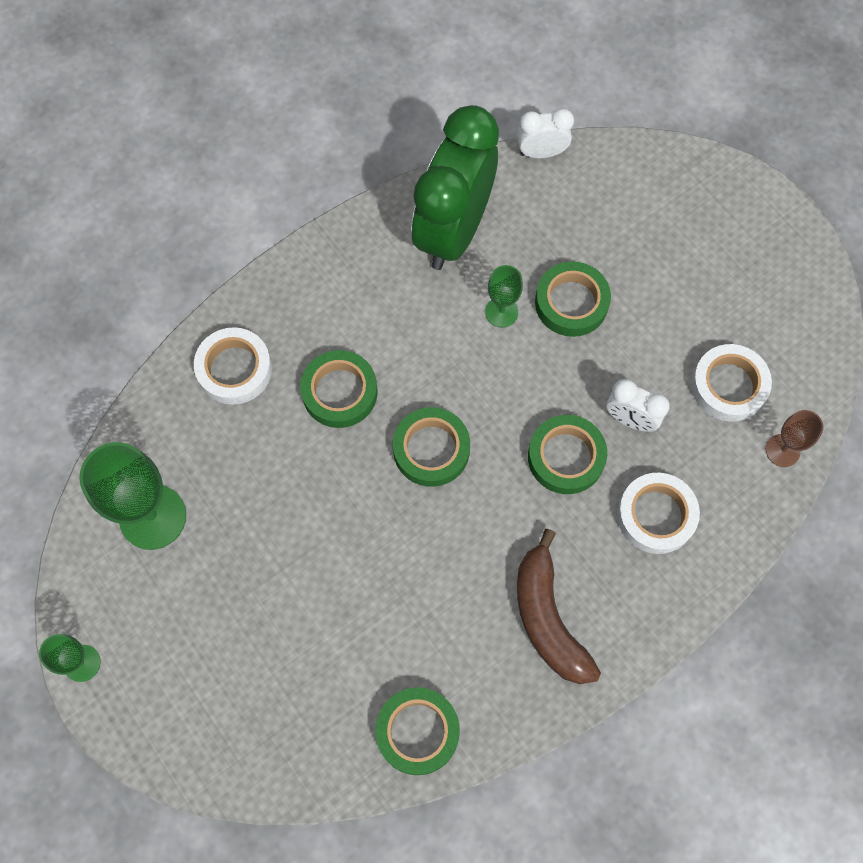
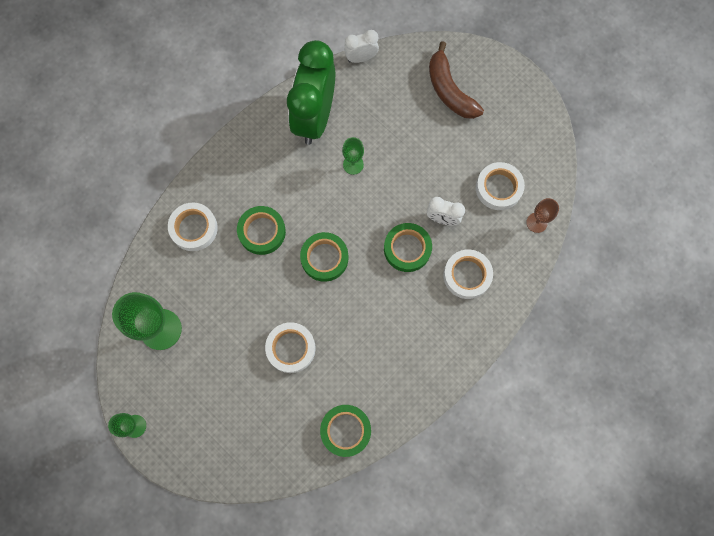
camera: 10 degrees left, 5 degrees up
(352, 583) = (291, 348): none -> white tape
(548, 618) = (412, 349): brown banana -> brown banana (449, 90)
(571, 303) = (395, 151): green tape -> none

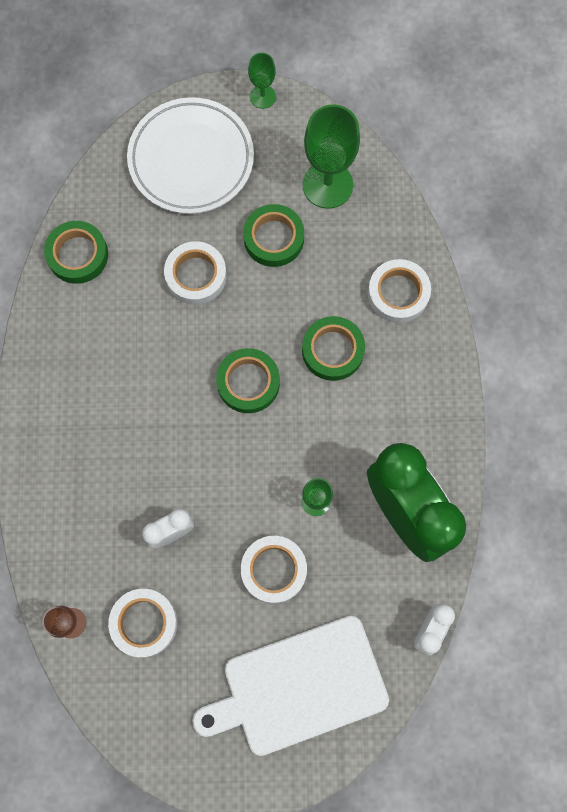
camera: 135 degrees right, 0 degrees up
(219, 426) = (191, 160): none -> white plate
(407, 249) = (178, 468): green tape -> green tape (273, 238)
(449, 90) = (299, 687): brown banana -> white cutting board
(467, 275) = (94, 497): white tape -> white tape (273, 570)

